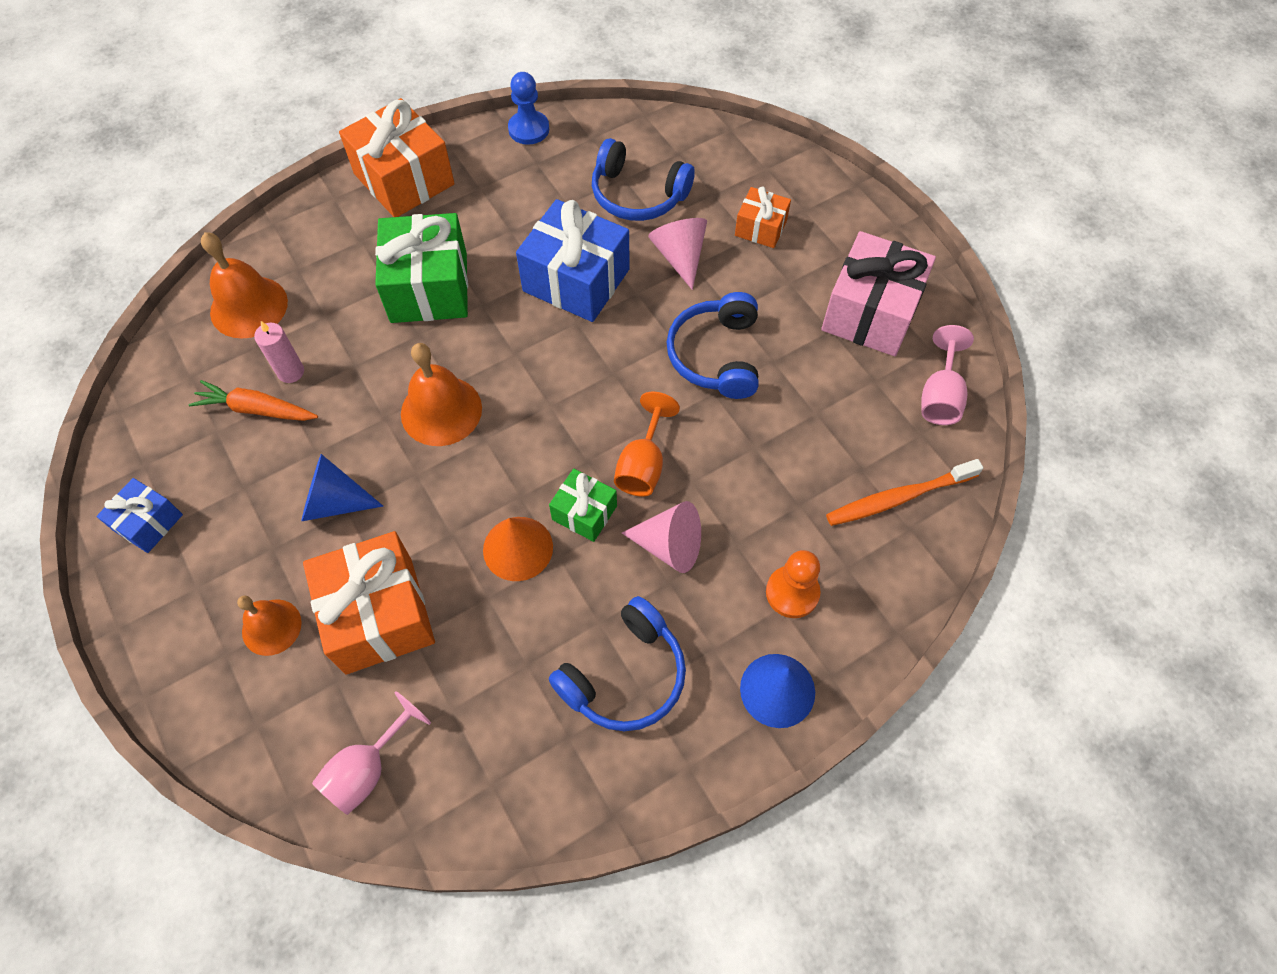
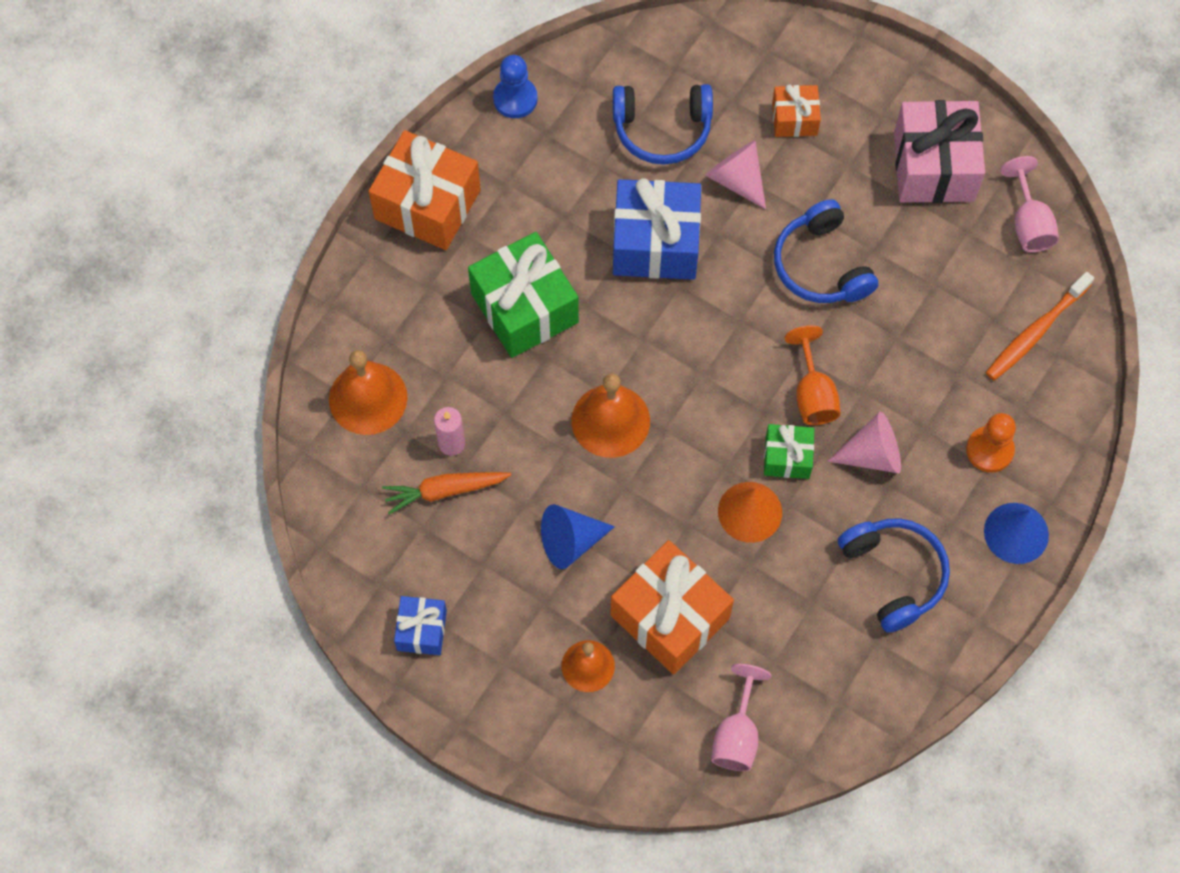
camera: 25 degrees left, 5 degrees up
(624, 675) = (893, 575): blue headphones -> blue headphones turned 45 degrees counterclockwise

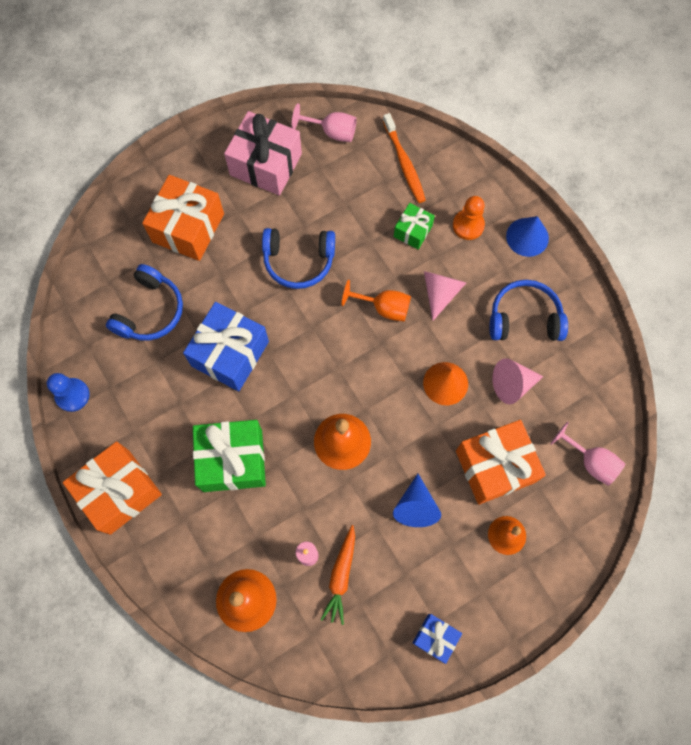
camera: 65 degrees left, 5 degrees up
(736, 179) = (211, 282): pink cone -> pink cone (512, 384)
(787, 457) = (419, 343): green gift -> green gift (413, 231)
(794, 119) = (188, 228): orange gift -> orange gift, size x1.87

